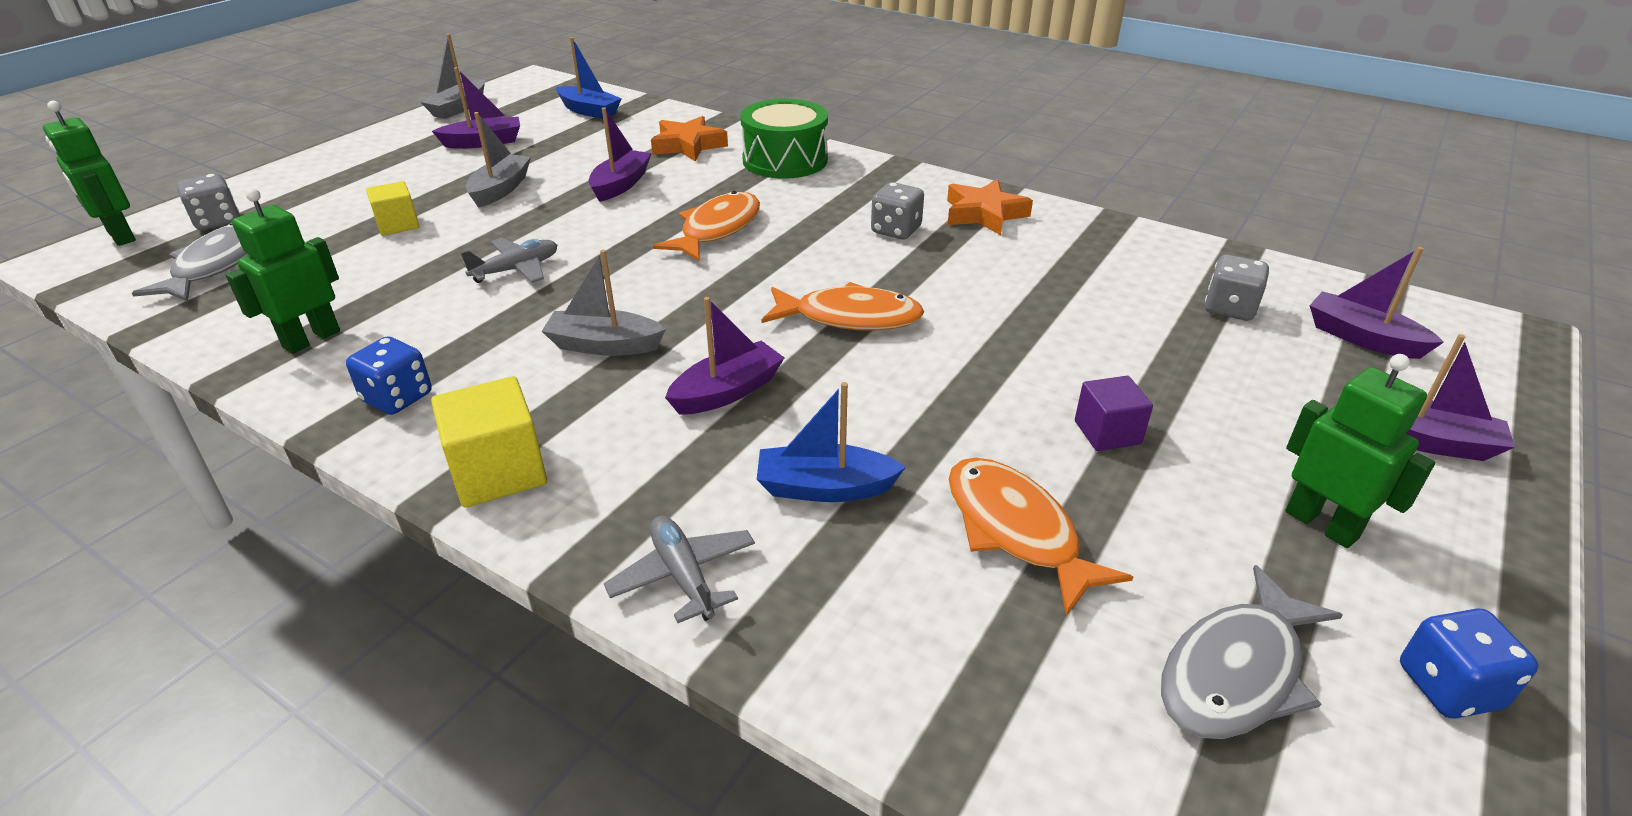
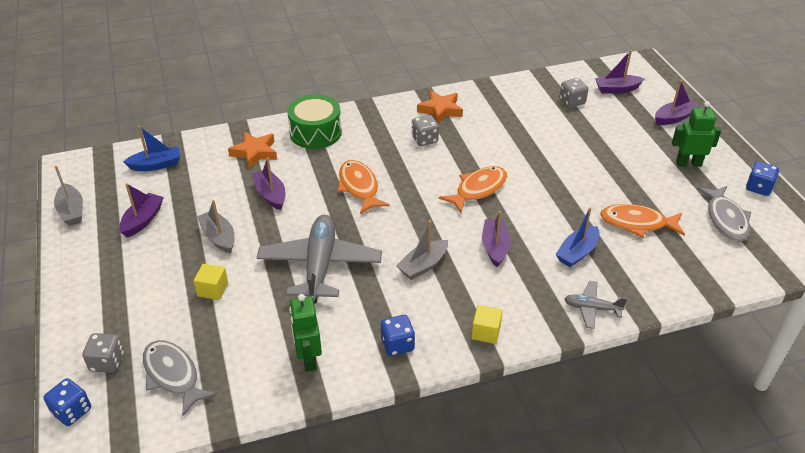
camera: 50 degrees left, 5 degrees up
(120, 236) = (72, 411): green robot -> blue dice
(498, 472) = (486, 332): yellow cube -> yellow cube, size x0.65
(517, 269) = (320, 265): grey plane -> grey plane, size x2.06
(1107, 432) = (610, 174): purple cube -> none

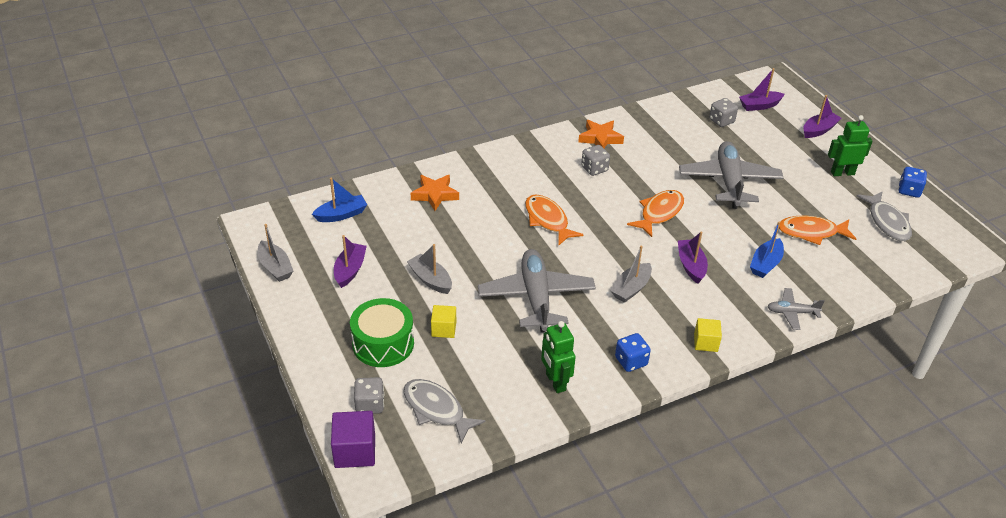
camera: 10 degrees left, 0 degrees up
(72, 411) = (355, 451): blue dice -> purple cube
(270, 195) = (465, 235): purple boat -> none
(315, 133) = (487, 170): green drum -> green drum (383, 343)
(562, 163) = (729, 181): none -> grey plane

